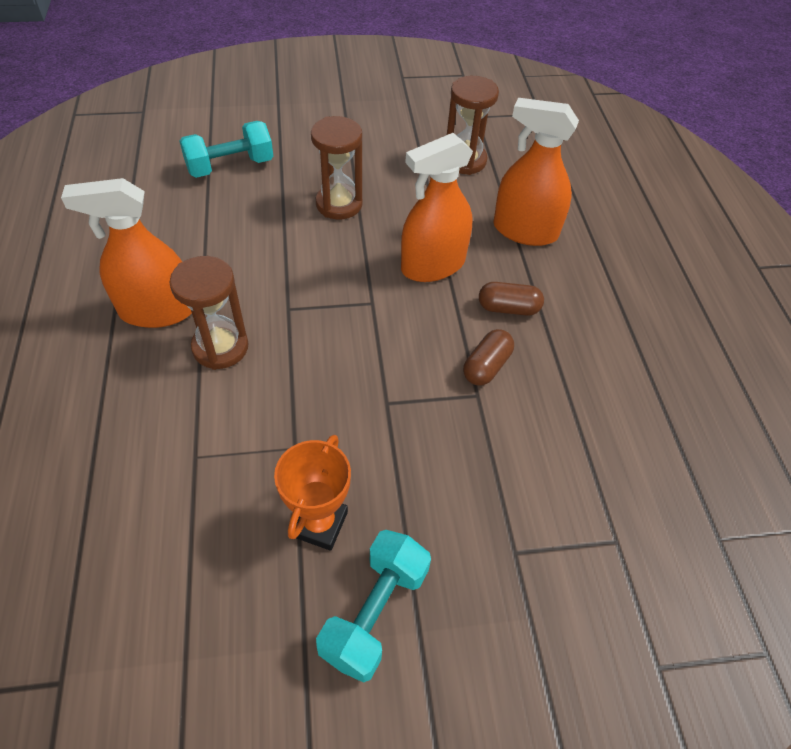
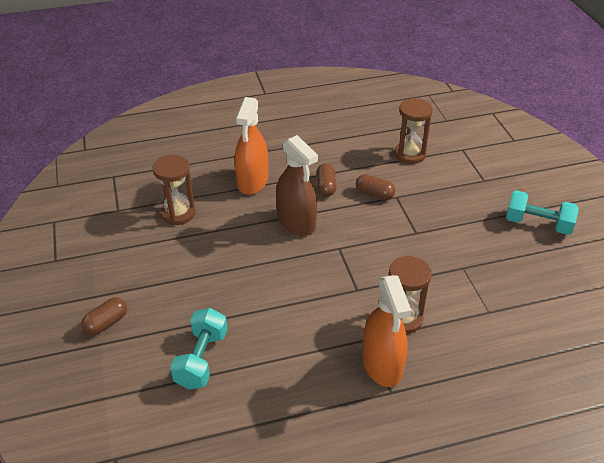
camera: 95 degrees left, 10 degrees down
(230, 166) = (201, 359): turquoise dumbbell -> turquoise dumbbell turned 45 degrees clockwise
(303, 107) = (106, 323): none -> brown capsule
(319, 524) = (503, 250): orange trophy -> none
(339, 204) = (241, 278): brown hourglass -> brown hourglass (410, 154)
(433, 265) = (296, 222): orange spray bottle -> brown spray bottle

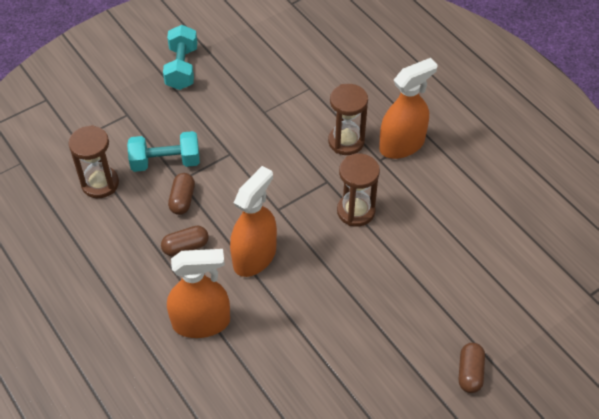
camera: 110 degrees left, 10 degrees up
(106, 323) = (470, 373): brown capsule -> brown capsule turned 75 degrees clockwise
(178, 213) = (287, 379): brown hourglass -> brown hourglass (356, 211)
(201, 359) = (466, 273): turquoise dumbbell -> turquoise dumbbell (165, 162)
(296, 222) = (254, 257): brown spray bottle -> orange spray bottle

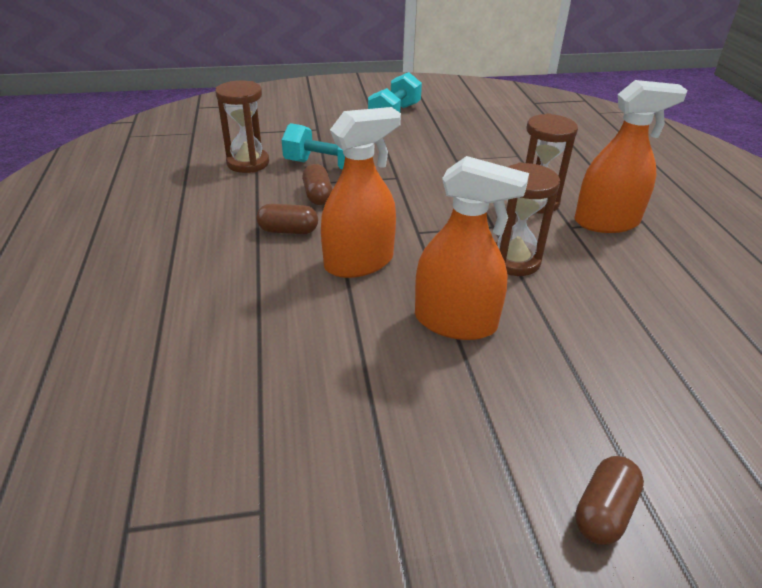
camera: 25 degrees right, 15 degrees down
(182, 200) = (317, 195): brown capsule -> brown capsule turned 45 degrees counterclockwise
(201, 322) = (245, 300): orange spray bottle -> orange spray bottle (455, 322)

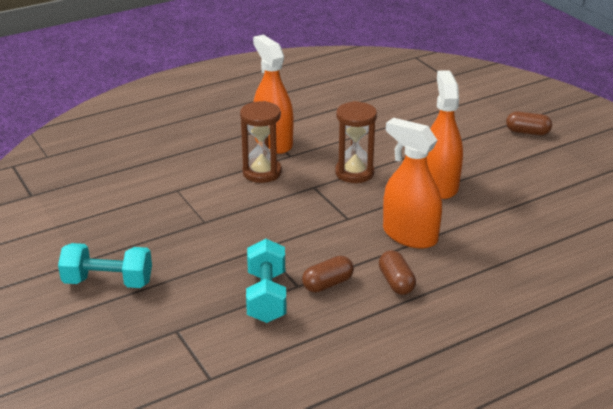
camera: 110 degrees left, 5 degrees down
(248, 163) = (293, 353): brown hourglass -> none

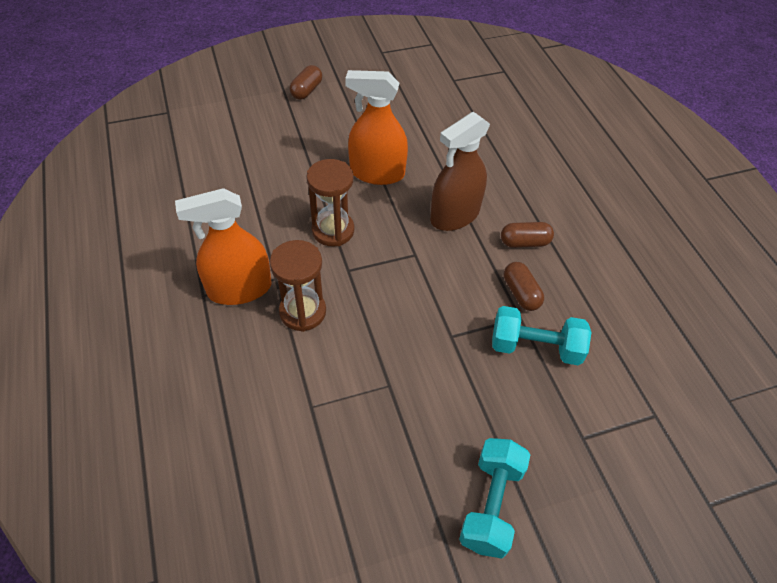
camera: 80 degrees left, 20 degrees up
(410, 235) = (455, 215): orange spray bottle -> brown spray bottle

